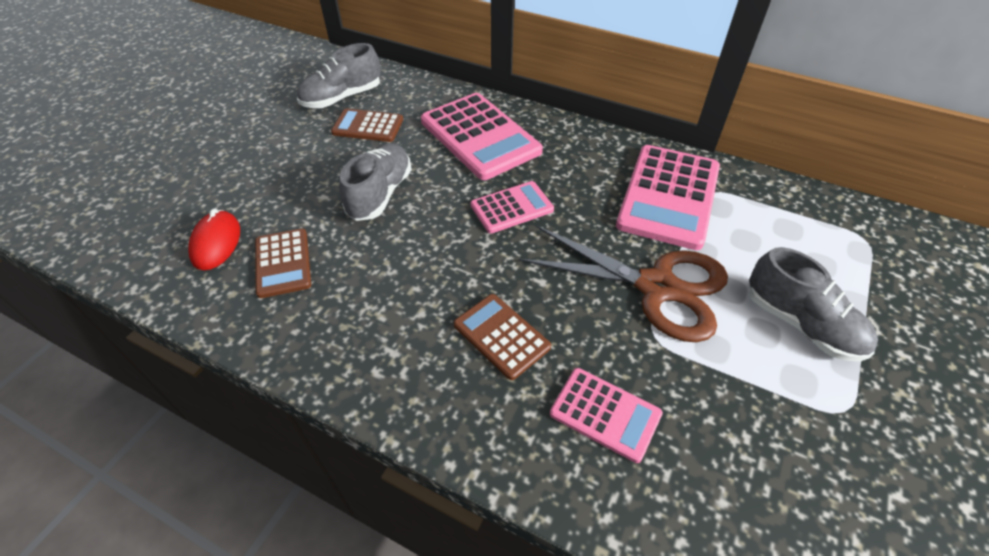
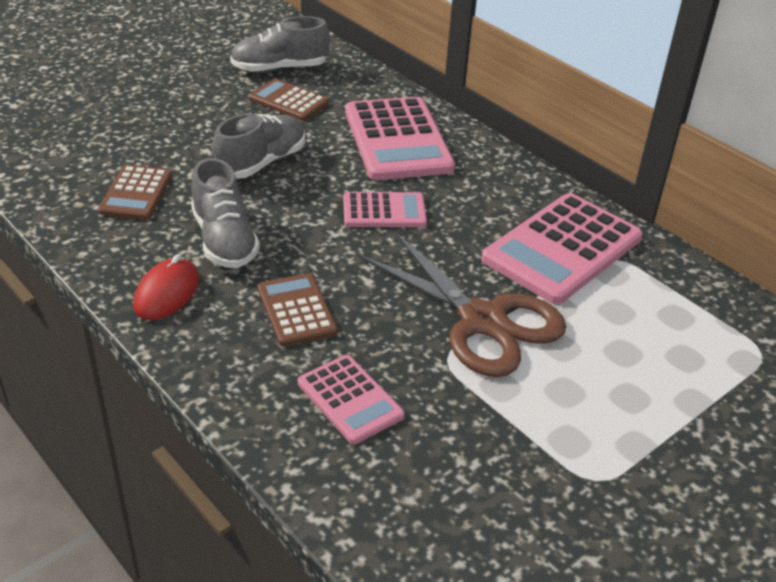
camera: 20 degrees right, 10 degrees down
(216, 243) = (88, 161): red mouse -> red mouse (167, 293)
(801, 324) = (614, 399): grey shoe -> grey shoe (224, 240)

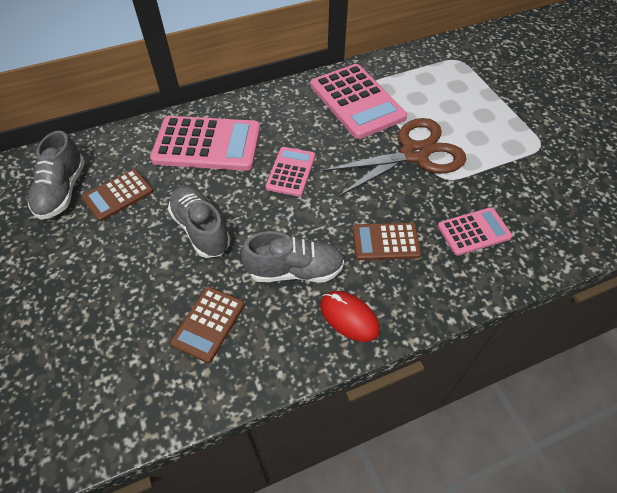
camera: 70 degrees left, 15 degrees up
(136, 193) = (208, 324): brown calculator -> brown calculator turned 90 degrees clockwise

